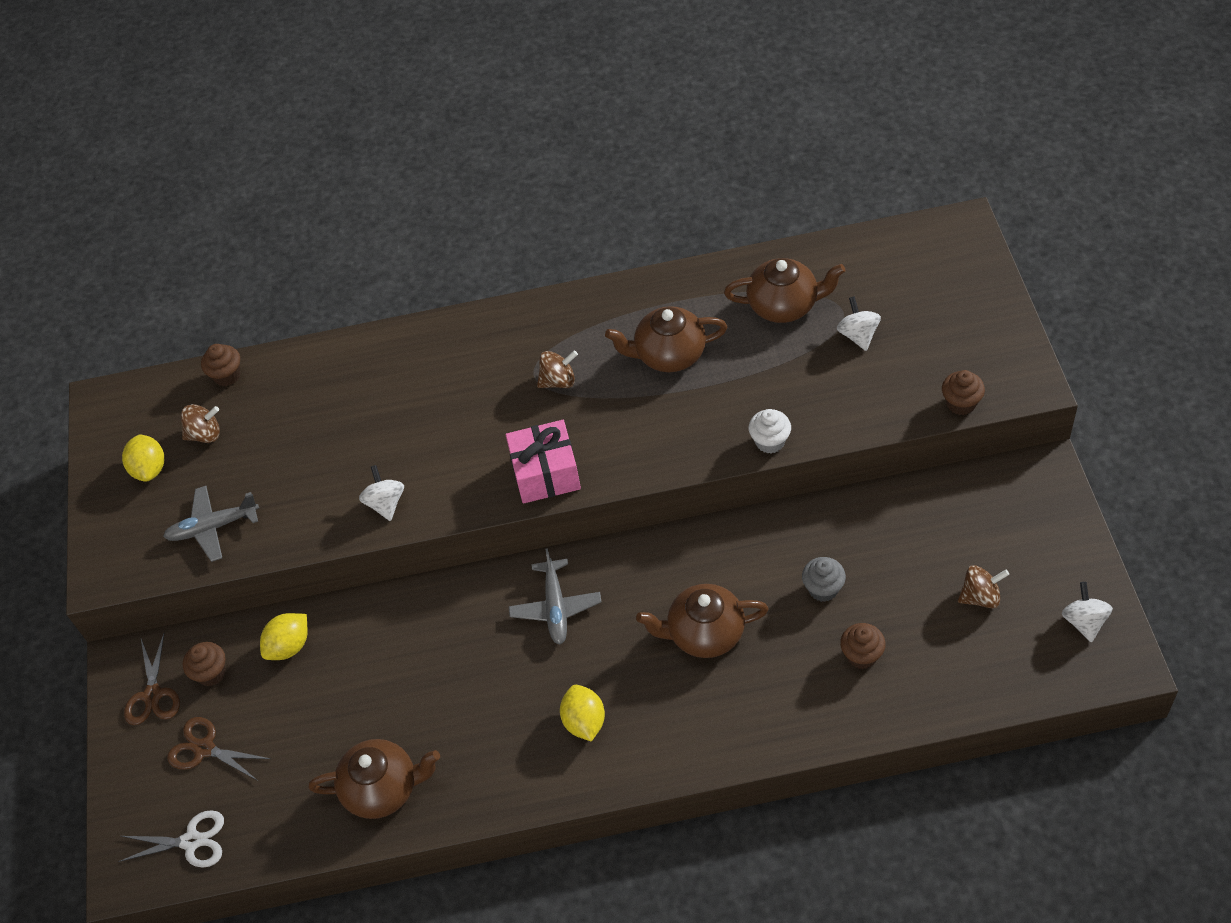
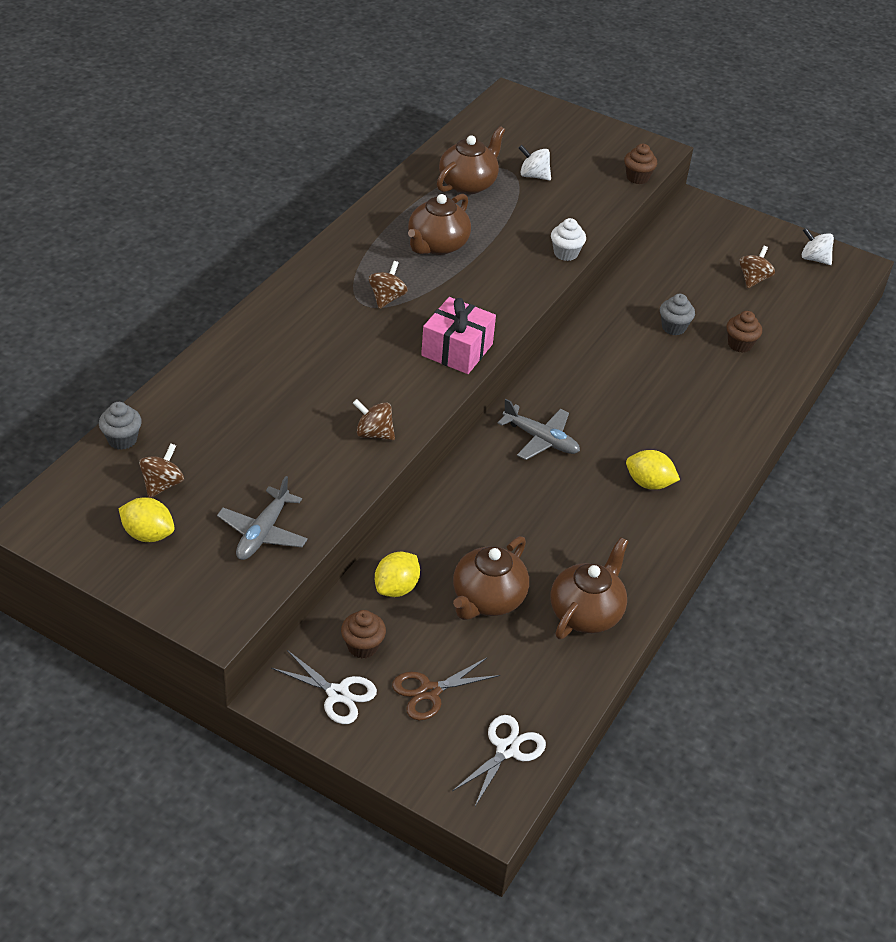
camera: 60 degrees left, 10 degrees down
(152, 695) = (337, 694): brown scissors -> white scissors
(227, 375) = (122, 439): brown cupcake -> grey cupcake
(289, 646) = (396, 588): yellow lemon -> yellow lemon turned 45 degrees clockwise
(385, 503) = (374, 433): white spinning top -> brown spinning top
(705, 633) = (645, 391): brown teapot -> brown teapot (487, 599)

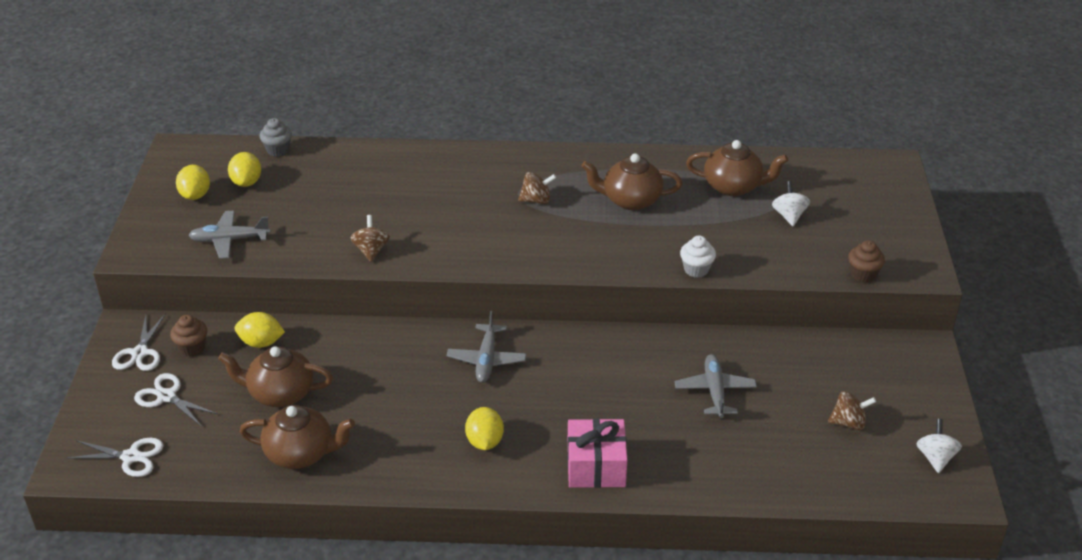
camera: 65 degrees right, 5 degrees down
(162, 484) = (246, 182): brown spinning top -> yellow lemon
(429, 691) = (167, 396): brown scissors -> white scissors
(457, 350) = (506, 255): pink gift -> pink gift (596, 466)
(673, 327) = (714, 391): grey cupcake -> grey plane
(740, 344) = (735, 443): brown cupcake -> none

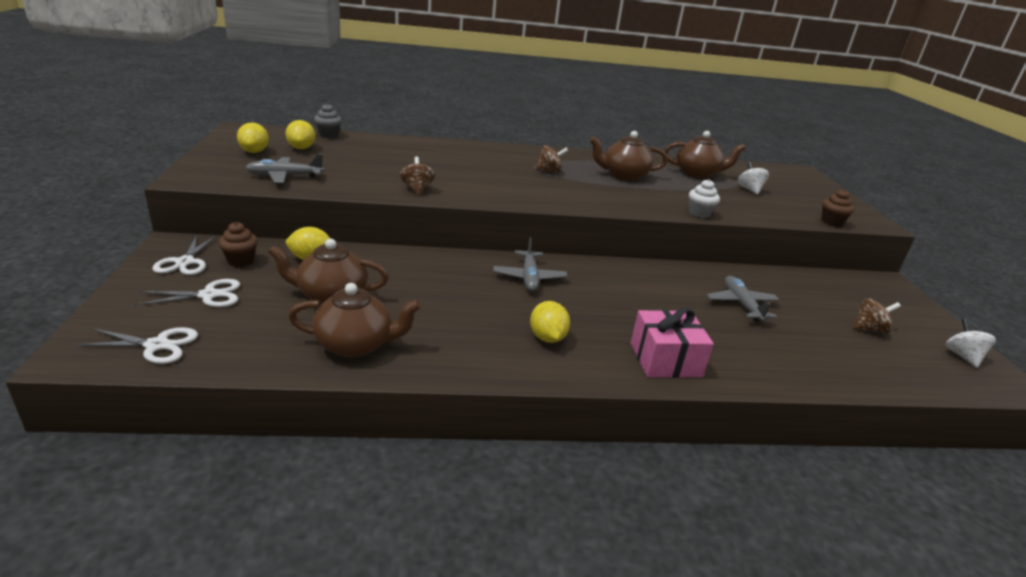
camera: 10 degrees left, 10 degrees down
(167, 396) = (208, 295): white scissors -> white scissors turned 135 degrees clockwise

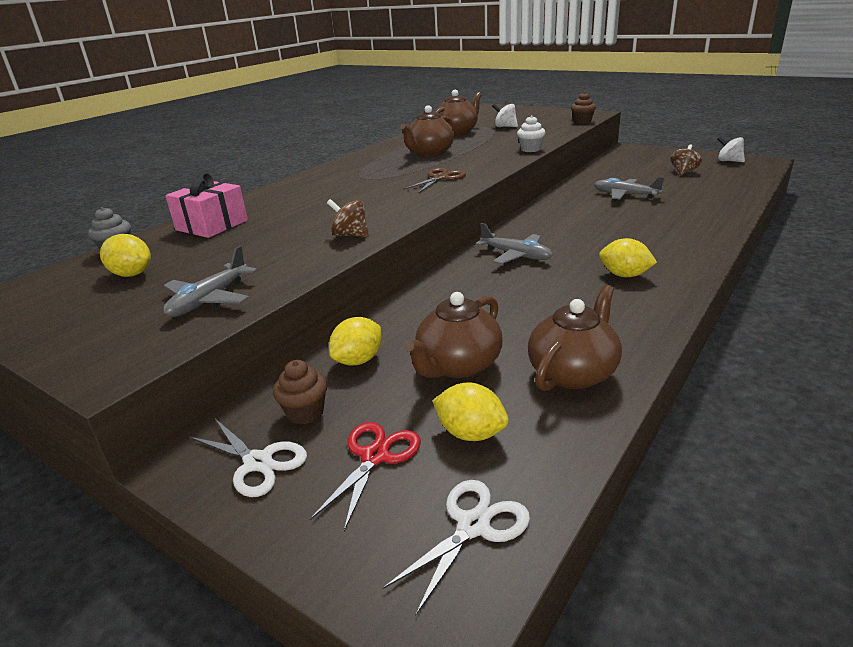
camera: 45 degrees left, 0 degrees up
(208, 295) = (375, 456): white scissors -> red scissors
(254, 152) = (90, 307): yellow lemon -> yellow lemon (470, 433)
(549, 171) = (384, 174): brown spinning top -> none
(569, 192) = (440, 178): none -> brown scissors
(665, 359) = (685, 241): pink gift -> pink gift (212, 225)

